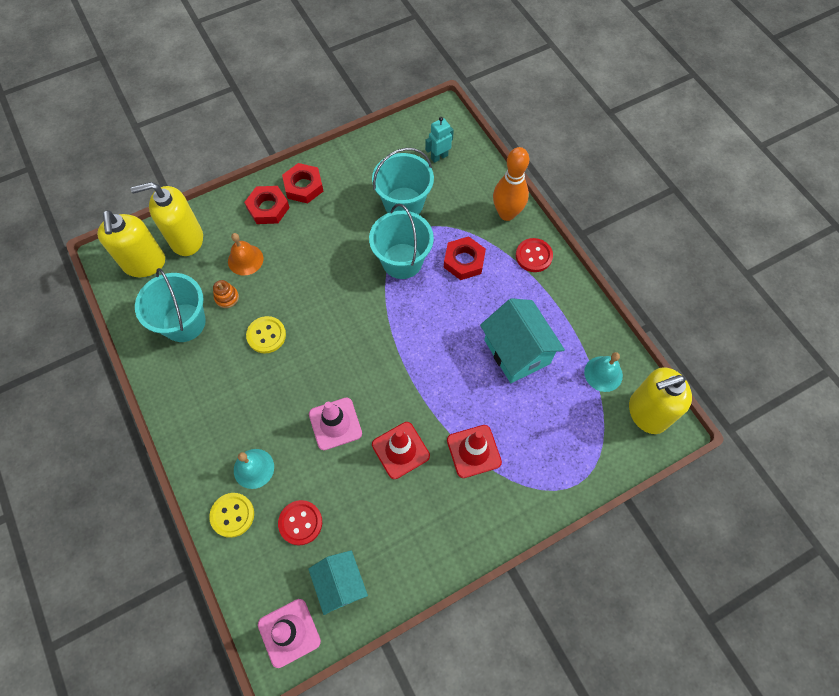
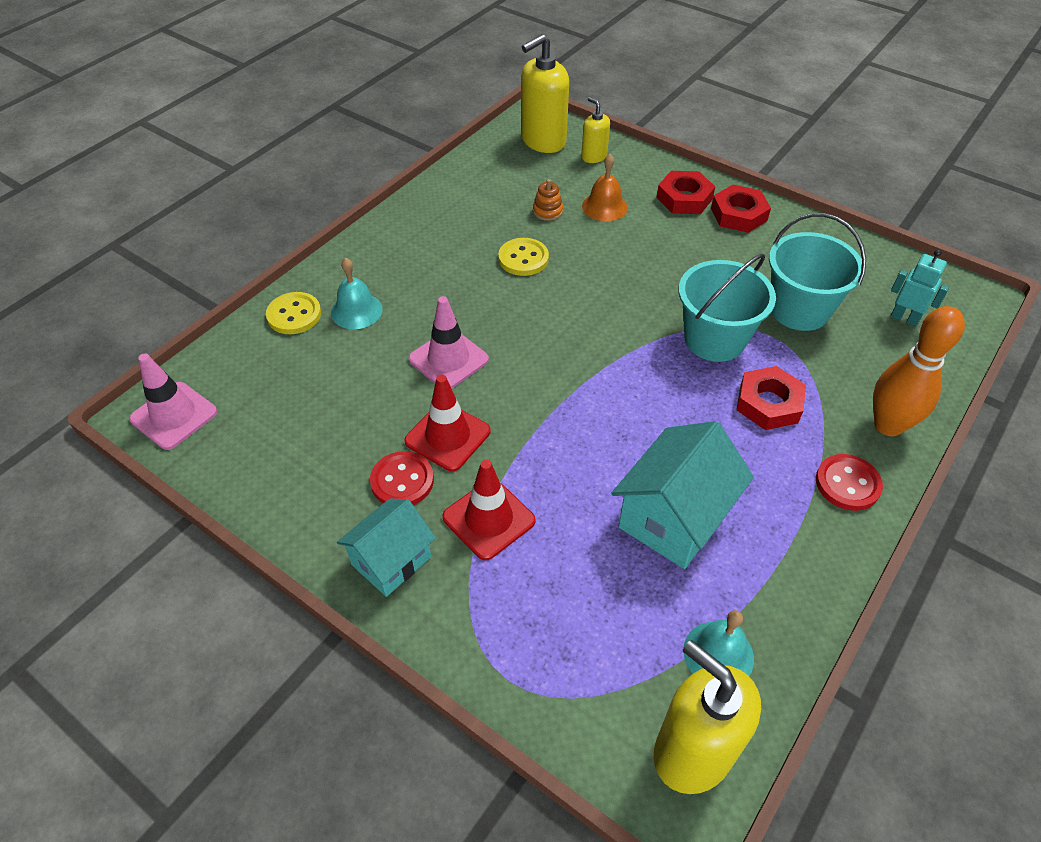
camera: 65 degrees right, 15 degrees down
(184, 322) = (495, 193): turquoise bucket -> none
(186, 239) = (594, 156): yellow soap dispenser -> yellow soap dispenser, size x0.54
(300, 523) = (309, 375): red button -> red button (402, 481)
(340, 584) = (247, 441): turquoise house -> turquoise house (391, 560)

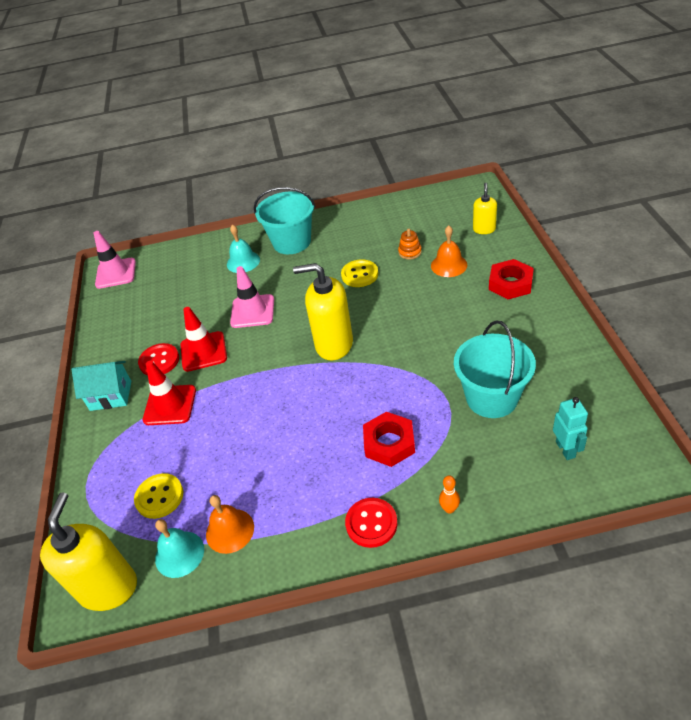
camera: 50 degrees right, 5 degrees down
(294, 315) = (214, 249): yellow button -> yellow button (159, 497)
(543, 141) = (463, 206): yellow soap dispenser -> yellow soap dispenser (333, 344)
(674, 518) = (251, 468): turquoise house -> none
(714, 339) = (408, 384): turquoise bucket -> turquoise bucket (292, 242)
(736, 591) = (230, 530): none -> orange bell
(738, 214) = (536, 312): red nut -> none
(888, 425) = (449, 509): orange bowling pin -> orange bowling pin, size x0.41

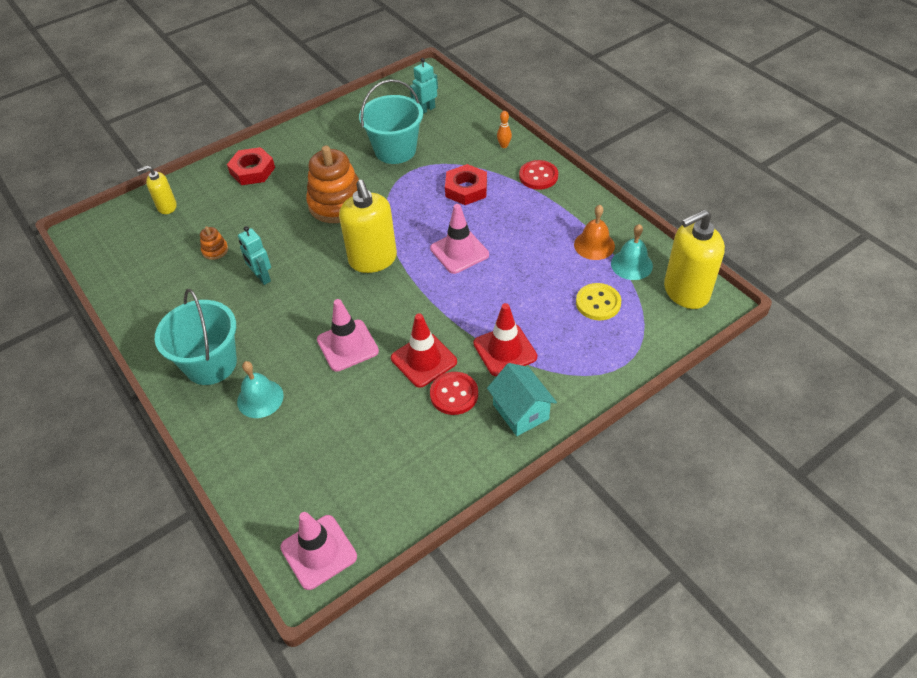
camera: 120 degrees left, 5 degrees up
(301, 408) = (459, 252): none -> pink traffic cone
(359, 274) = (262, 277): yellow button -> turquoise robot
(426, 334) = (337, 204): none -> orange stacking toy
(449, 265) = (232, 216): orange bell -> none

